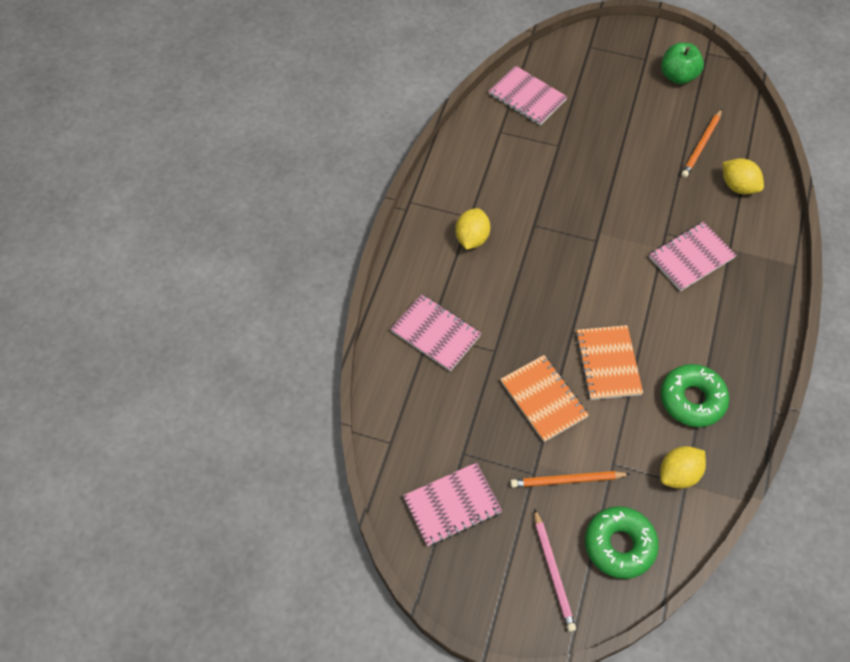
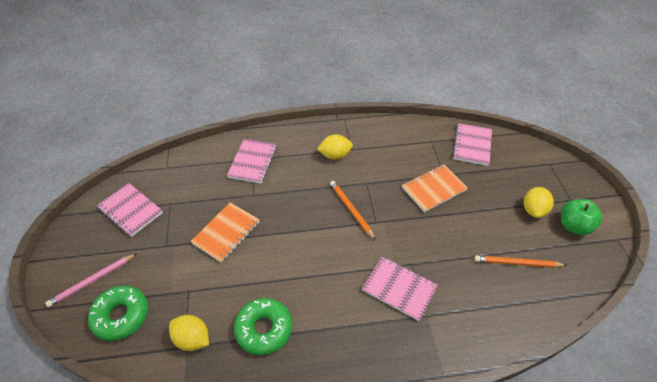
camera: 65 degrees right, 10 degrees down
(567, 480) = (165, 267): orange pencil -> orange pencil (351, 210)
(608, 363) = (272, 262): orange notebook -> orange notebook (433, 189)
(738, 186) = (495, 303): yellow lemon -> yellow lemon (533, 210)

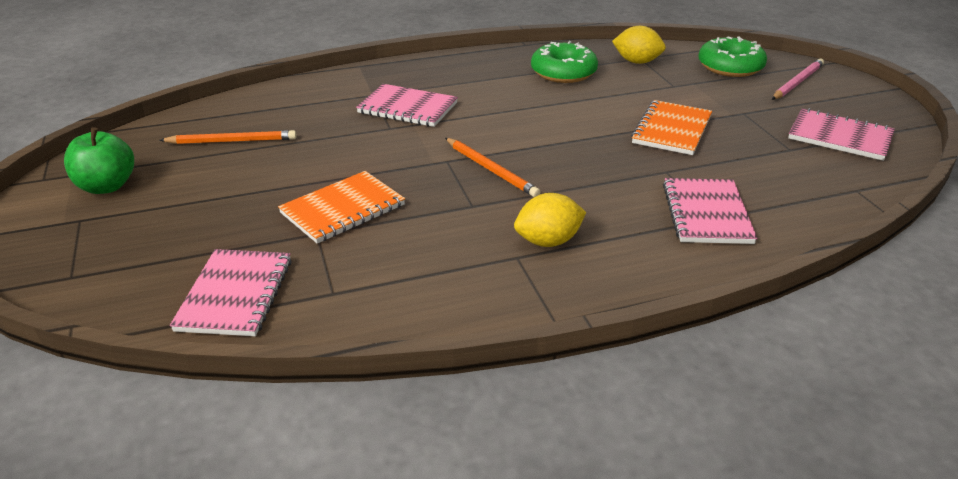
camera: 170 degrees right, 15 degrees down
(533, 210) = (164, 199): yellow lemon -> none

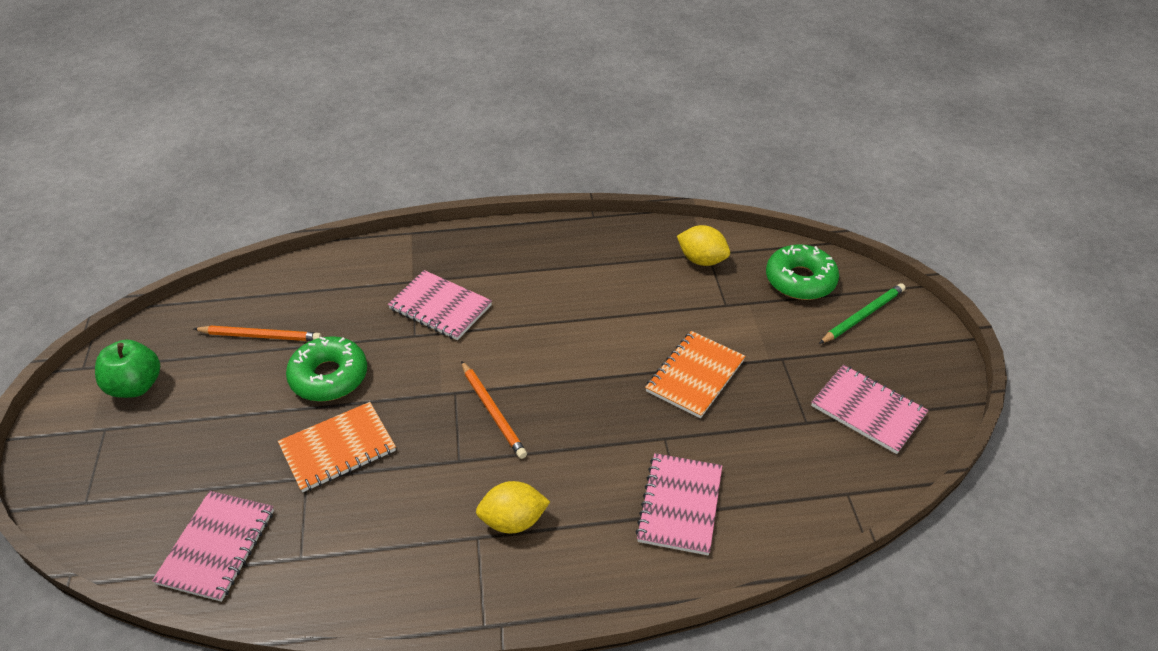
camera: 10 degrees right, 10 degrees up
(563, 72) = (617, 268): green donut -> green donut (329, 377)
(797, 82) = (863, 315): pink pencil -> green pencil

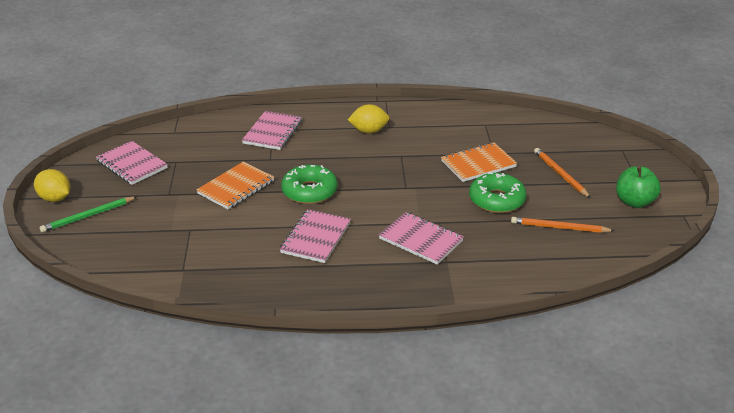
camera: 175 degrees left, 10 degrees down
(217, 547) = (533, 130): pink notebook -> pink notebook (316, 238)
(493, 411) = (379, 176): orange pencil -> orange pencil (560, 174)
(701, 260) = (191, 264): yellow lemon -> yellow lemon (55, 198)
(800, 280) = (117, 243): green donut -> green donut (309, 191)

